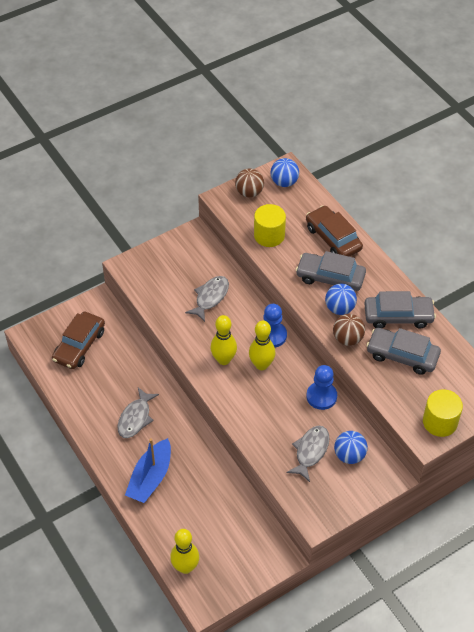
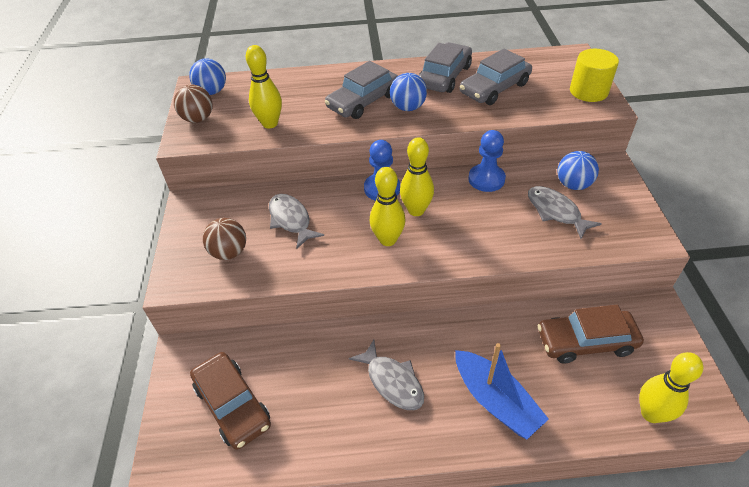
camera: 60 degrees left, 5 degrees down
(269, 235) = (270, 123): yellow cylinder -> yellow bowling pin
(333, 238) = (315, 84): brown car -> brown car (586, 341)
(347, 339) = (451, 114): brown ball -> brown ball (229, 252)

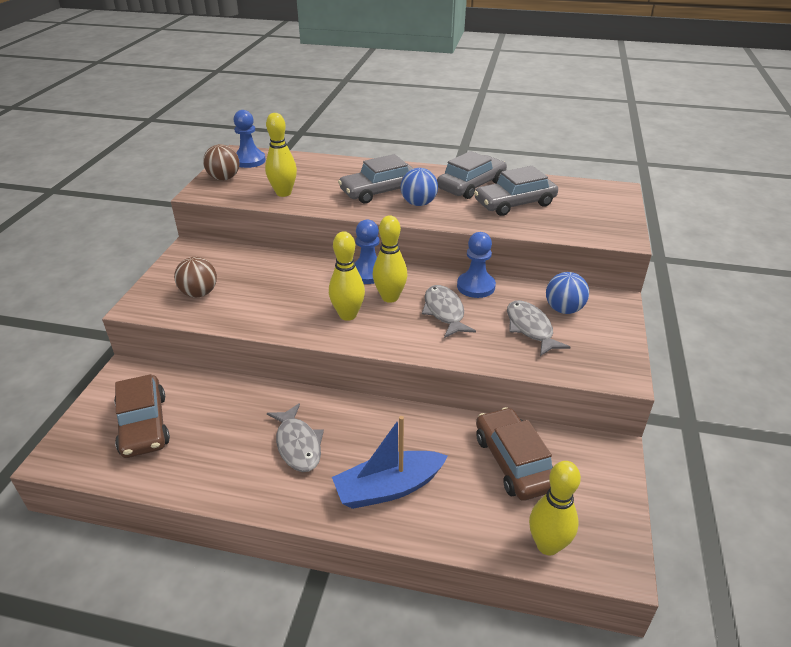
camera: 15 degrees right, 10 degrees down
(212, 92) = (249, 160): blue ball -> blue pawn
(291, 220) = (269, 280): grey fish -> grey fish (444, 312)
(495, 400) = (389, 488): blue boat -> blue boat turned 90 degrees clockwise
(586, 341) = (514, 462): brown car -> brown car turned 60 degrees clockwise
(588, 91) = (612, 223): yellow cylinder -> none

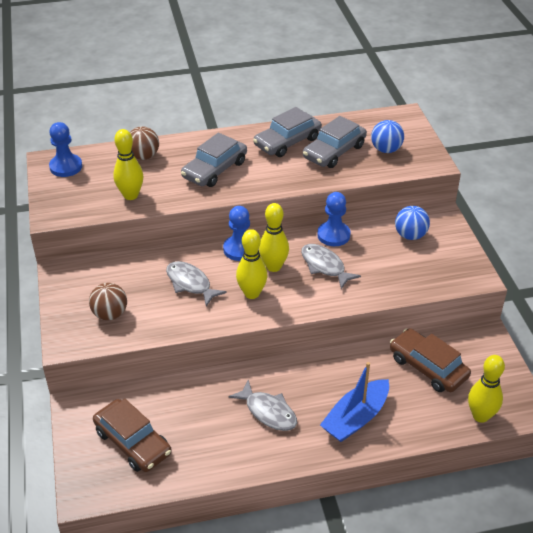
camera: 25 degrees left, 5 degrees up
(224, 178) = (60, 194): brown ball -> brown ball (144, 156)
(418, 203) = (257, 174): blue ball -> blue ball (386, 150)
(471, 185) = (287, 142): grey car -> grey car turned 150 degrees counterclockwise
(530, 328) = (396, 260): grey fish -> grey fish (190, 284)

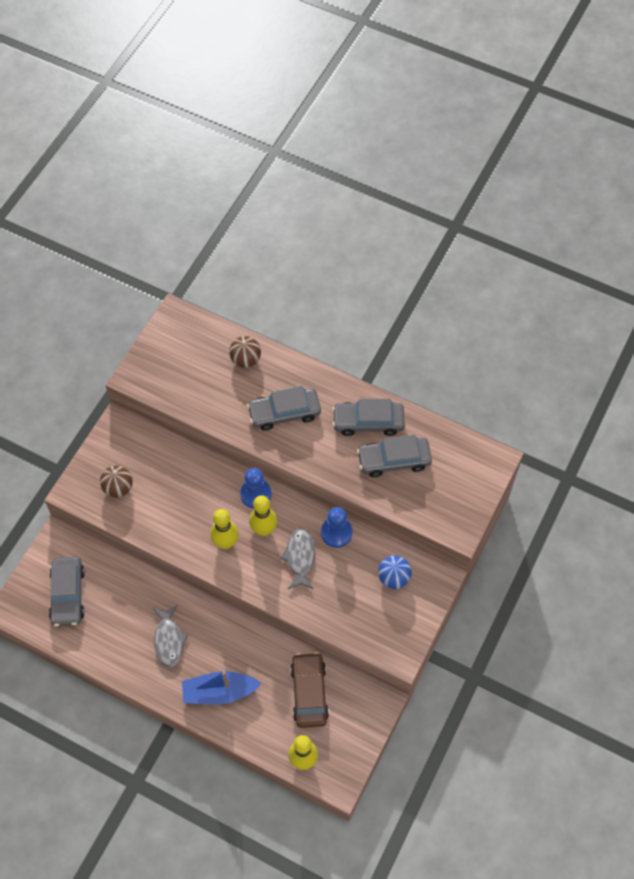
camera: 40 degrees right, 20 degrees up
(66, 167) = (181, 331): blue pawn -> none
(131, 195) = (201, 396): yellow bowling pin -> none
(133, 442) = (68, 595): brown car -> grey car
(190, 284) = (193, 501): grey fish -> none
(386, 150) = (437, 488): blue ball -> none

